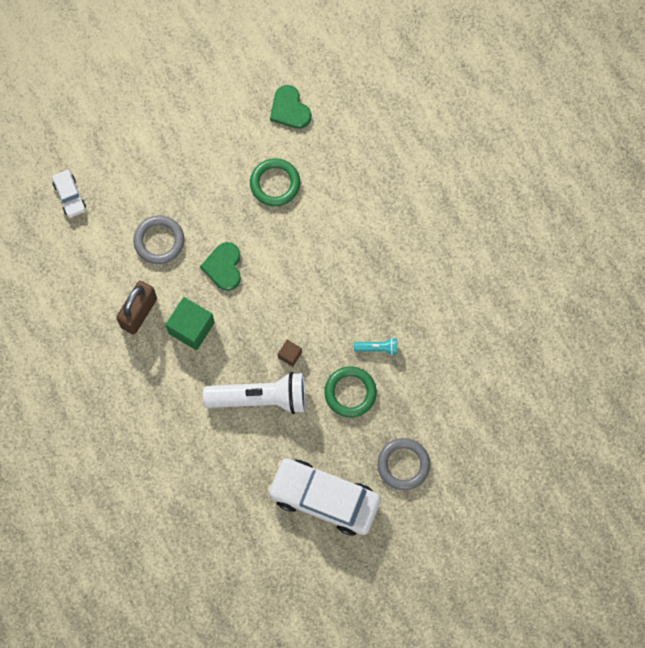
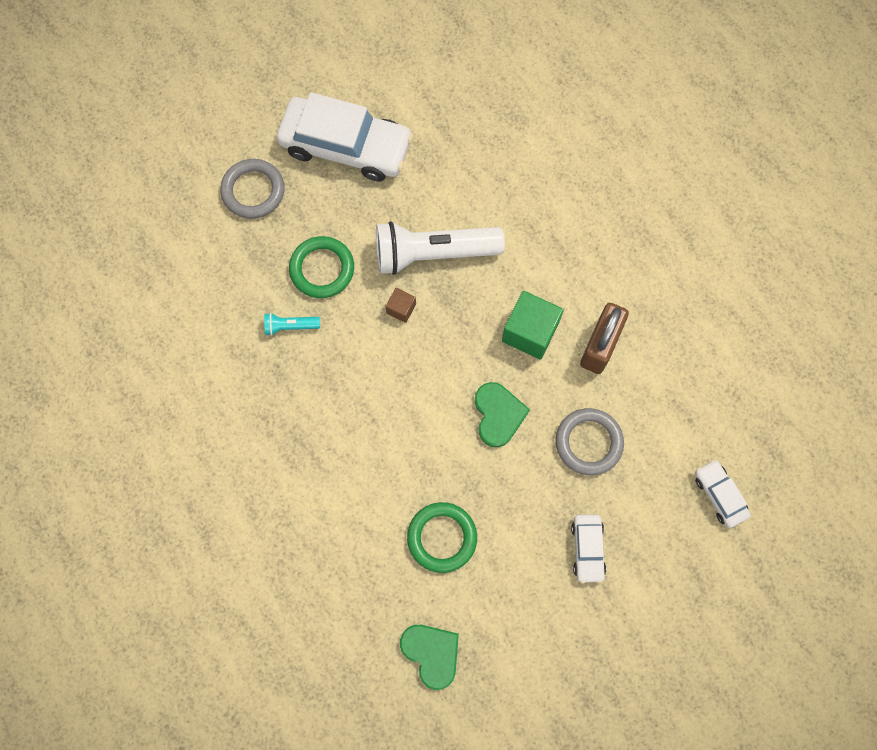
camera: 175 degrees right, 0 degrees up
(171, 167) = (587, 549): none -> white car

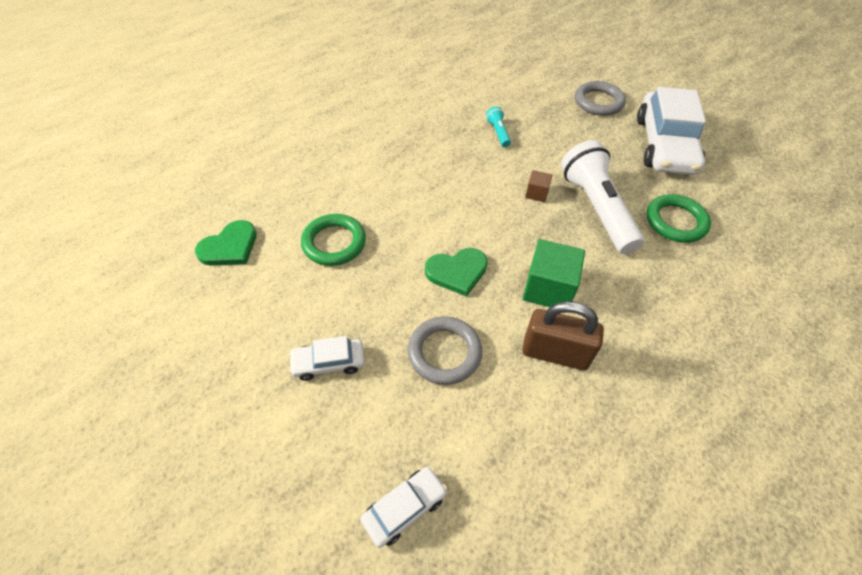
camera: 80 degrees right, 20 degrees down
(322, 269) = (552, 144): green ring -> green ring (675, 221)

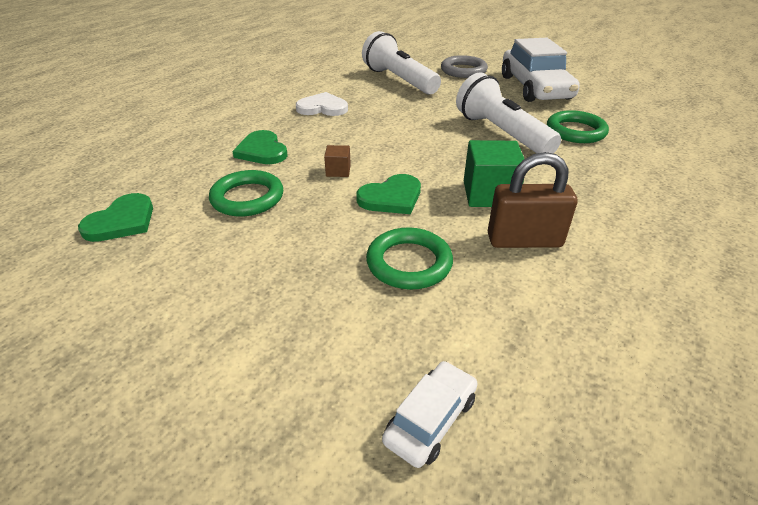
camera: 15 degrees left, 15 degrees down
(329, 363) = (278, 299): white car -> none
(362, 184) = (262, 151): none -> green heart
(434, 134) = (322, 108): none -> white heart
(444, 352) = (409, 263): grey ring -> green ring
(498, 132) = (384, 99): turquoise flashlight -> none
(524, 106) = (399, 80): none -> white flashlight
(536, 193) = (441, 132): brown cube -> brown cube (338, 171)

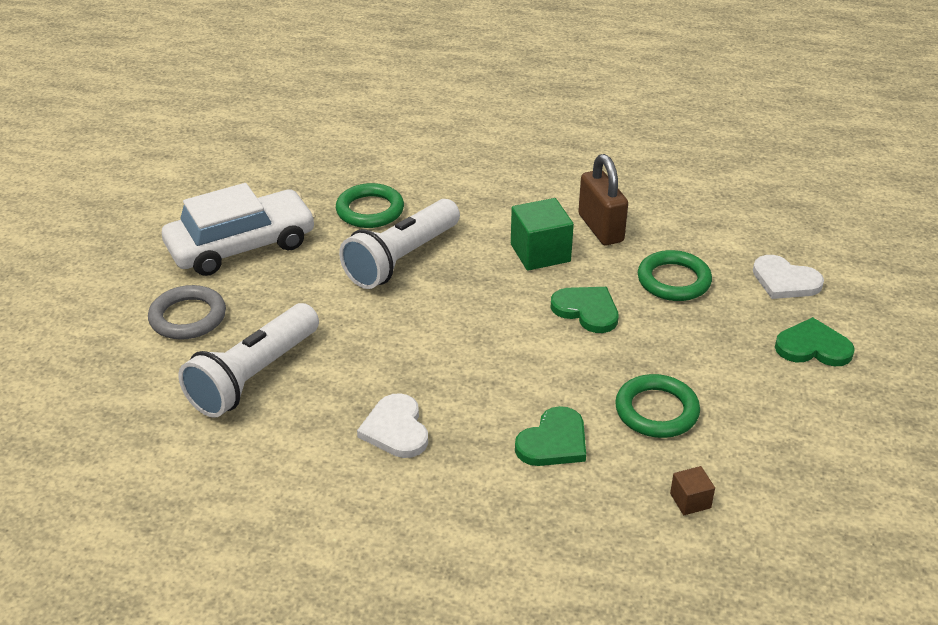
camera: 110 degrees left, 0 degrees up
(122, 221) = (763, 489): green heart -> green heart (813, 347)
(338, 171) = (560, 361): brown cube -> brown cube (690, 501)
(360, 362) = (785, 281): none -> white heart
(430, 419) = (799, 246): white car -> none

